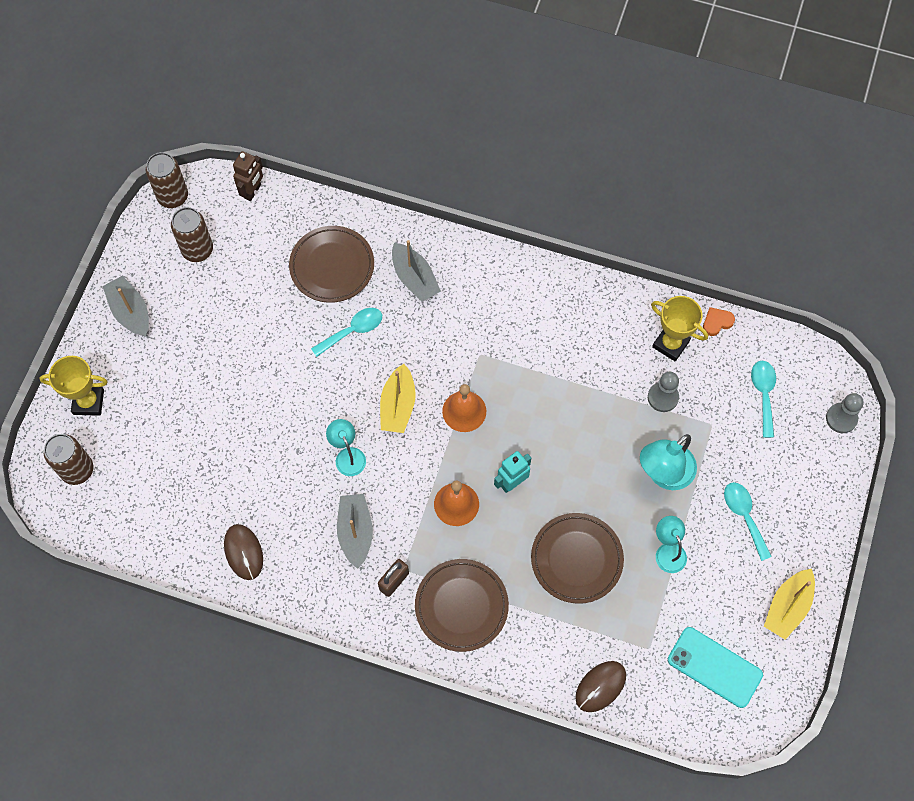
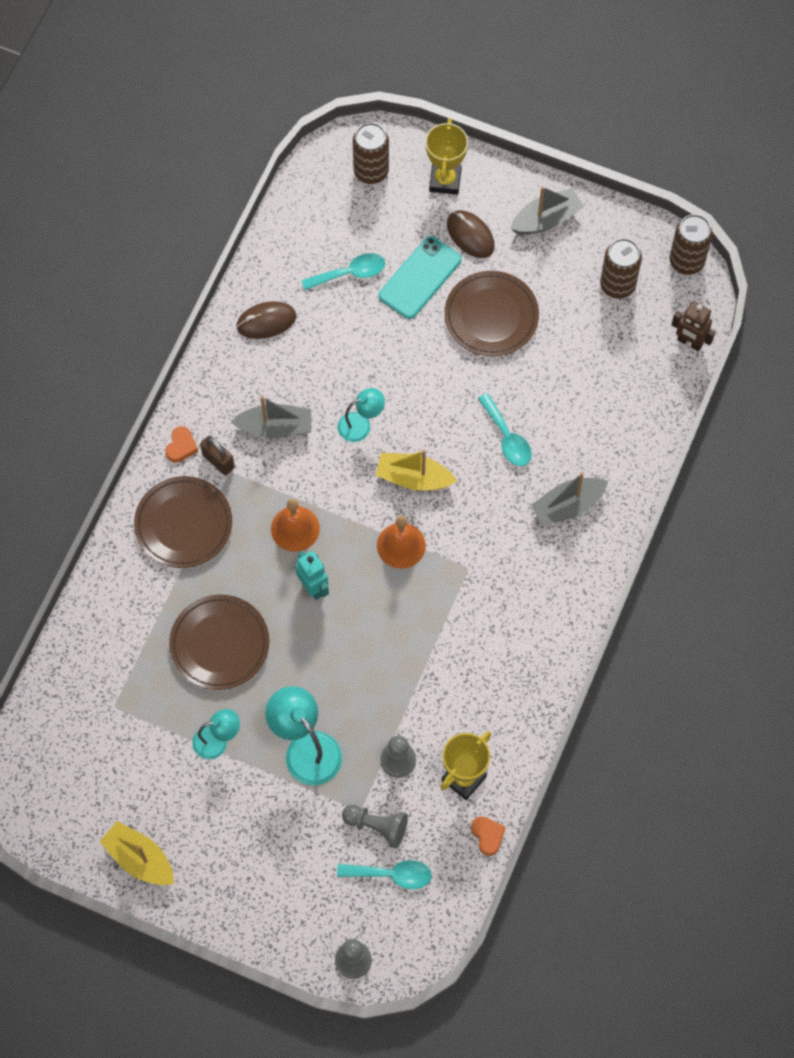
camera: 95 degrees right, 0 degrees up
(332, 266) = (588, 420): brown plate -> brown plate (491, 316)
(380, 618) = (181, 446): none -> orange heart
(600, 686) = (81, 652): brown mouse -> brown mouse (470, 235)
(714, 667) = (85, 771): turquoise phone -> turquoise phone (420, 278)
(724, 409) = (377, 826): none -> grey pawn
(744, 516) = (248, 829): turquoise spoon -> turquoise spoon (350, 273)

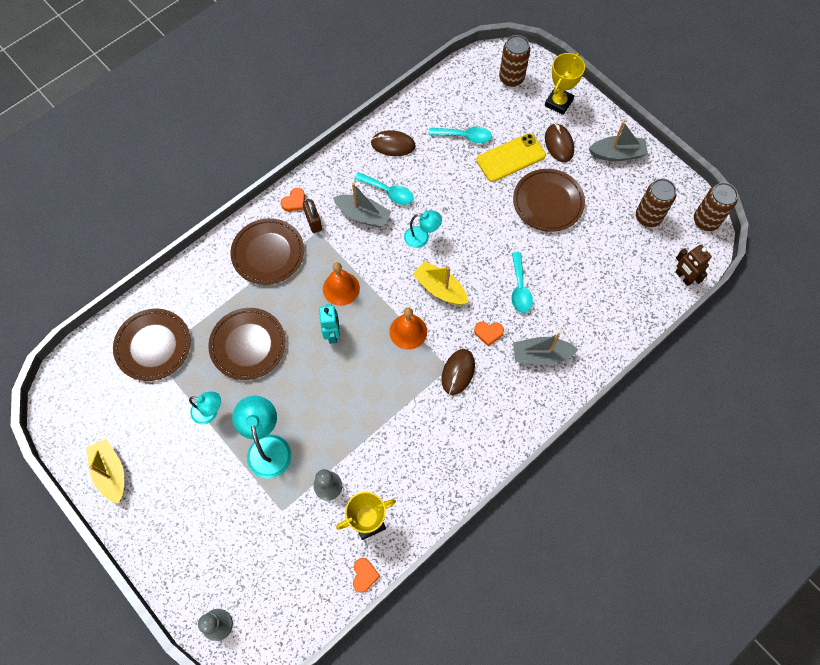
camera: 25 degrees right, 0 degrees up
(106, 695) = (153, 346): none -> brown plate
(377, 826) = (287, 529): grey pawn -> none
(392, 875) = (279, 571): turquoise spoon -> turquoise spoon (388, 192)
(420, 278) = (510, 158): turquoise phone -> yellow phone
(482, 567) = (458, 372): none -> brown mouse
(495, 506) = (488, 333): none -> orange heart

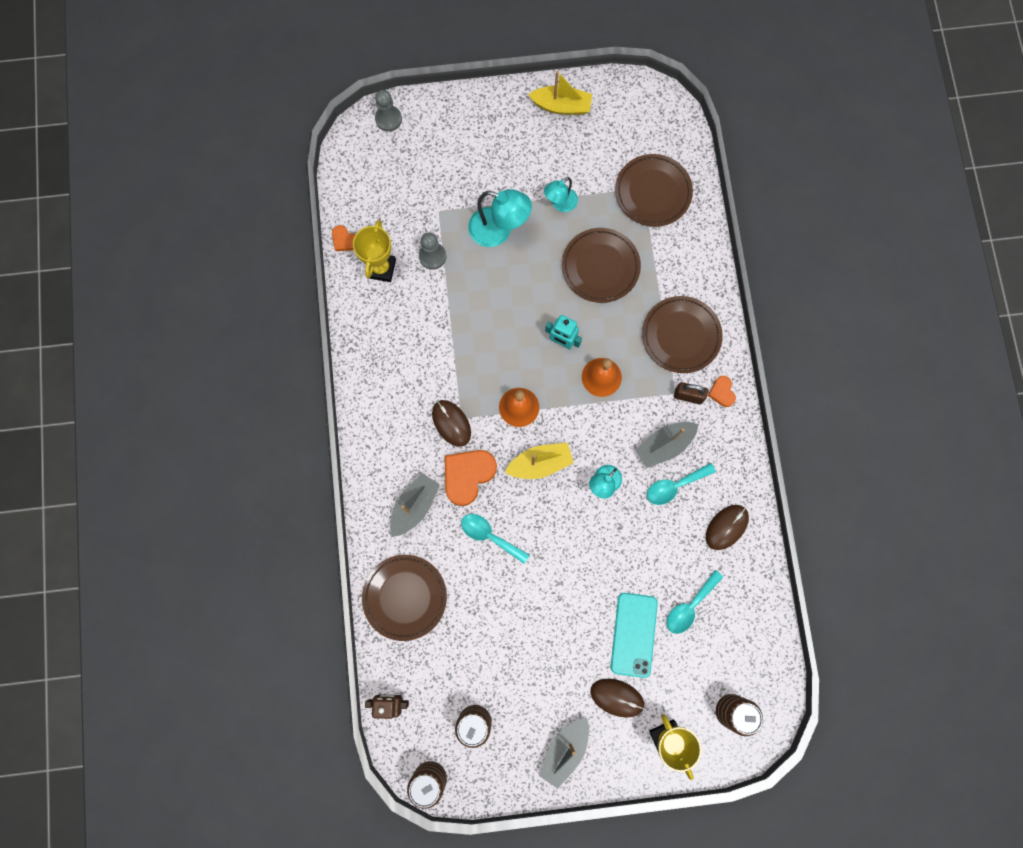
camera: 125 degrees right, 10 degrees up
(488, 333) = (468, 475): orange heart -> orange heart, size x1.93
(510, 158) = (634, 634): yellow phone -> turquoise phone
(548, 202) = (559, 633): brown plate -> brown plate (405, 597)

